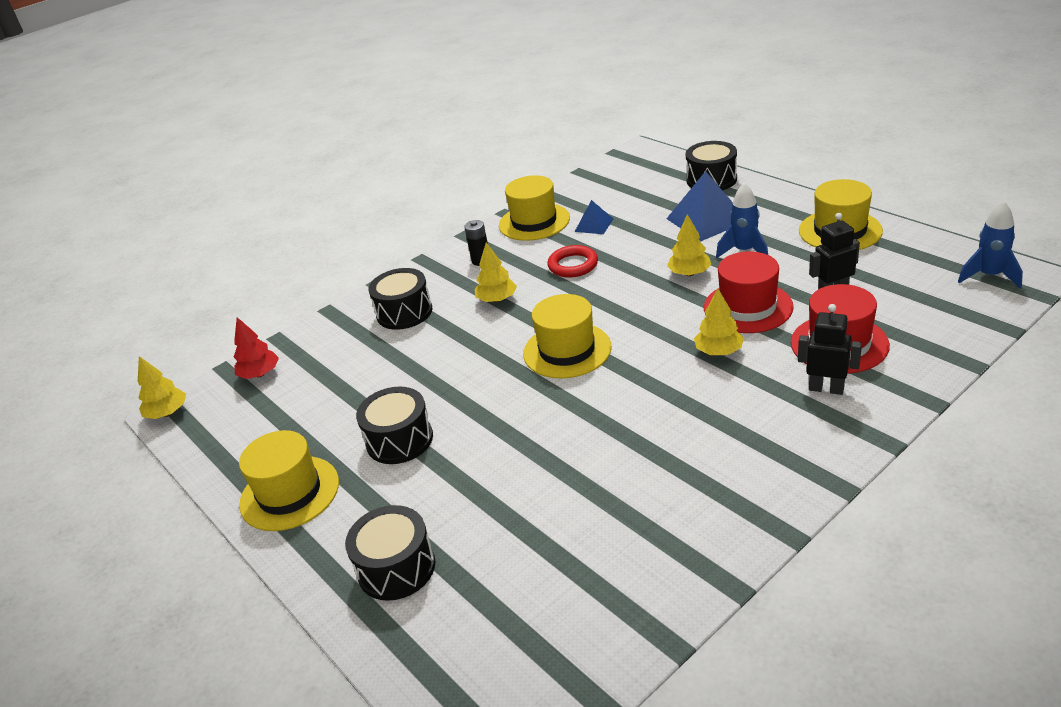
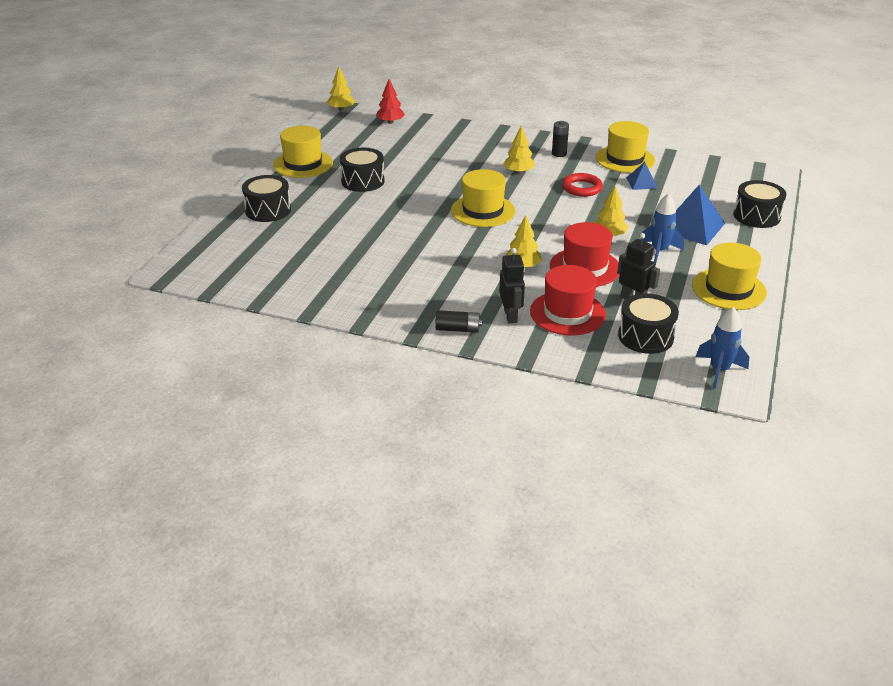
camera: 55 degrees right, 0 degrees up
(404, 312) = (480, 145): black drum -> black drum (645, 336)
(838, 440) = (458, 329): none -> black battery

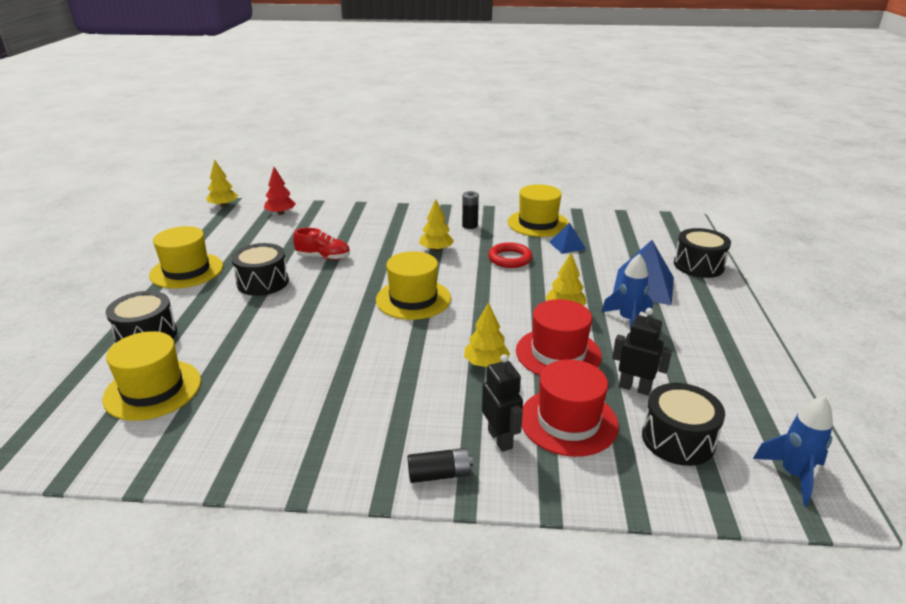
camera: 15 degrees left, 5 degrees down
(418, 167) = (323, 257): none -> red shoe
(728, 289) = (728, 355): yellow hat -> yellow hat (153, 389)

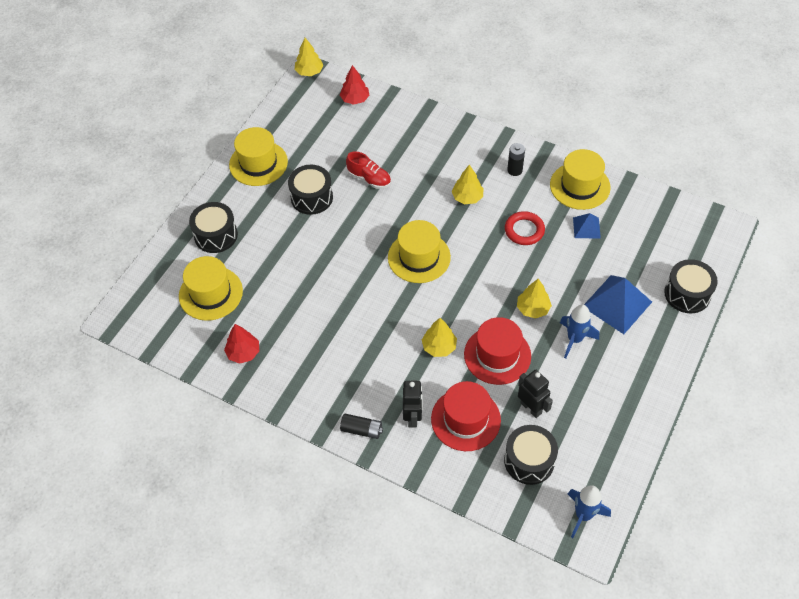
camera: 25 degrees right, 25 degrees up
(222, 438) = (243, 353): none -> red tree

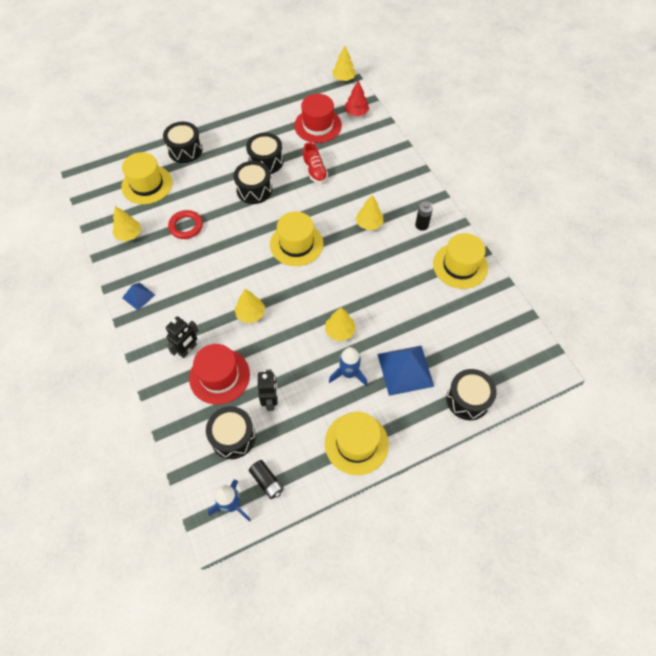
camera: 35 degrees right, 5 degrees up
(243, 353) = (129, 234): red tree -> yellow tree
(258, 163) = (254, 119): yellow hat -> yellow hat (356, 443)
(327, 232) = (254, 190): none -> black drum
(361, 430) = (148, 334): black battery -> black battery (267, 481)
(497, 355) = (283, 347): red hat -> red hat (318, 125)
(524, 230) = (387, 272): red ring -> red ring (186, 226)
(586, 227) = (436, 299): blue pyramid -> blue pyramid (138, 296)

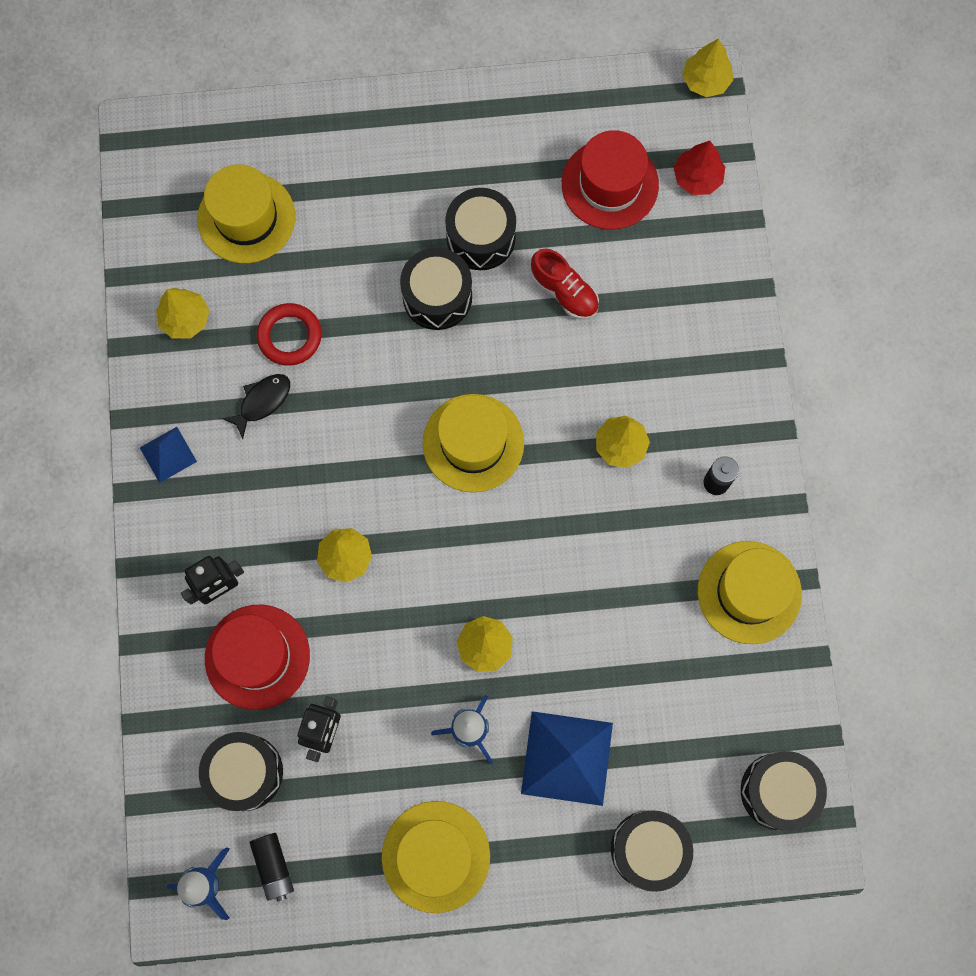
camera: 20 degrees right, 15 degrees up
(181, 258) = (262, 402): none -> black fish
(185, 150) = (339, 159): black drum -> black drum (778, 791)
(314, 171) = (564, 292): red shoe -> red shoe turned 45 degrees counterclockwise

